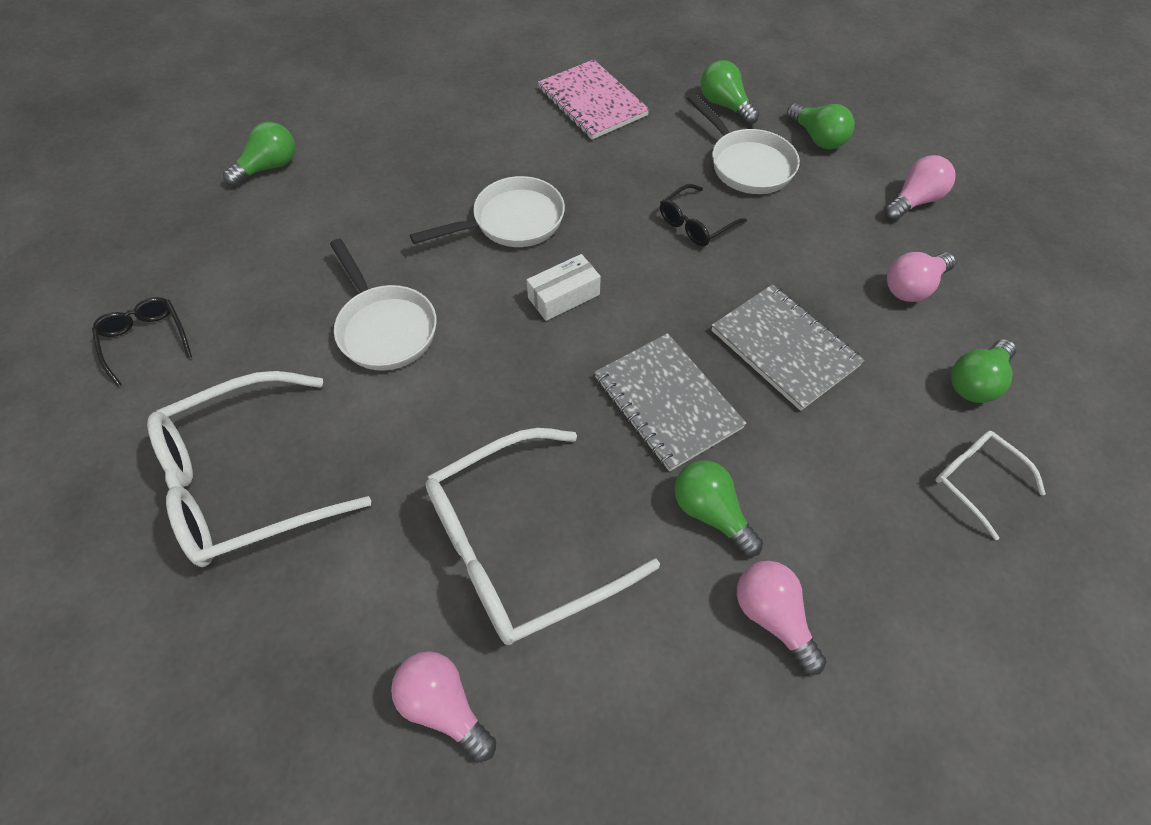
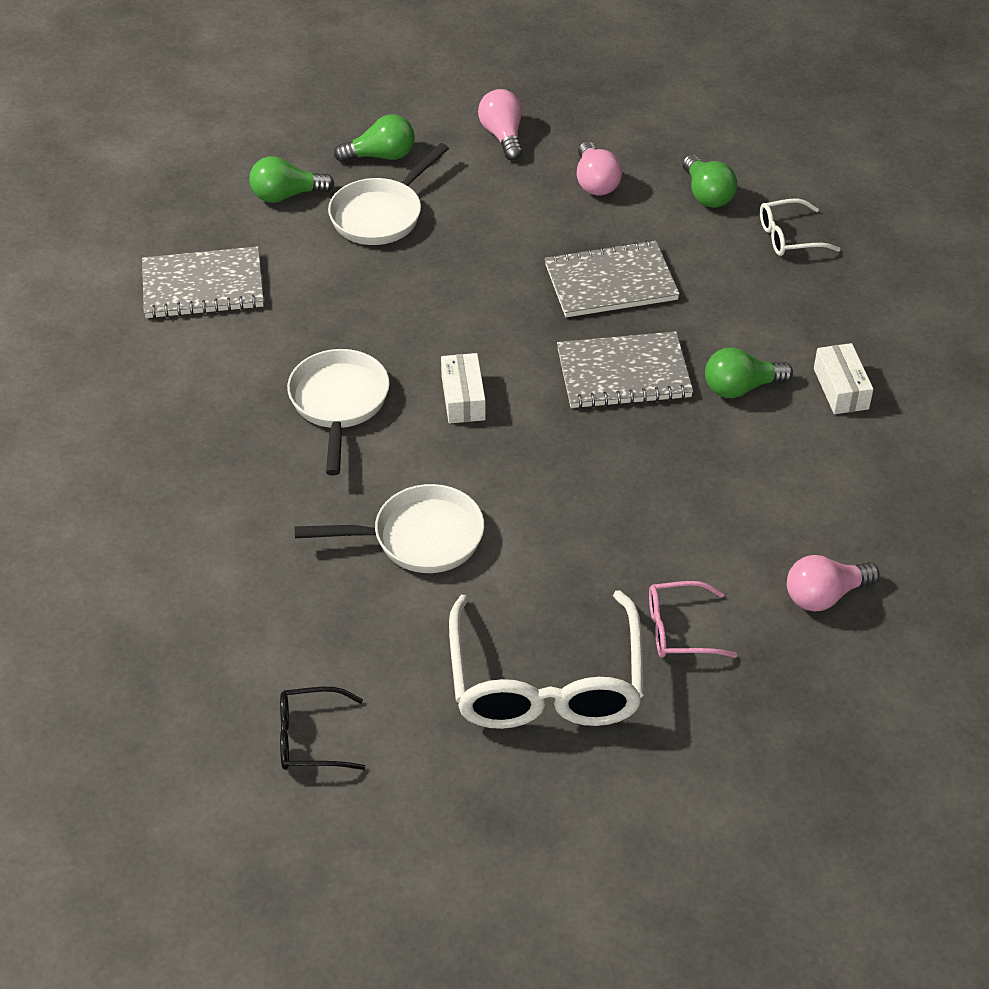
camera: 65 degrees left, 10 degrees down
(269, 167) = (99, 582): green light bulb -> none
(346, 573) = (680, 629): none -> pink glasses
(520, 547) = (712, 511): white glasses -> none
(592, 102) = (203, 286): pink notebook -> grey notebook
(695, 224) = (433, 279): black glasses -> none
(747, 164) = (381, 215): white pan -> white pan turned 135 degrees clockwise
(773, 617) = (840, 388): pink light bulb -> white box

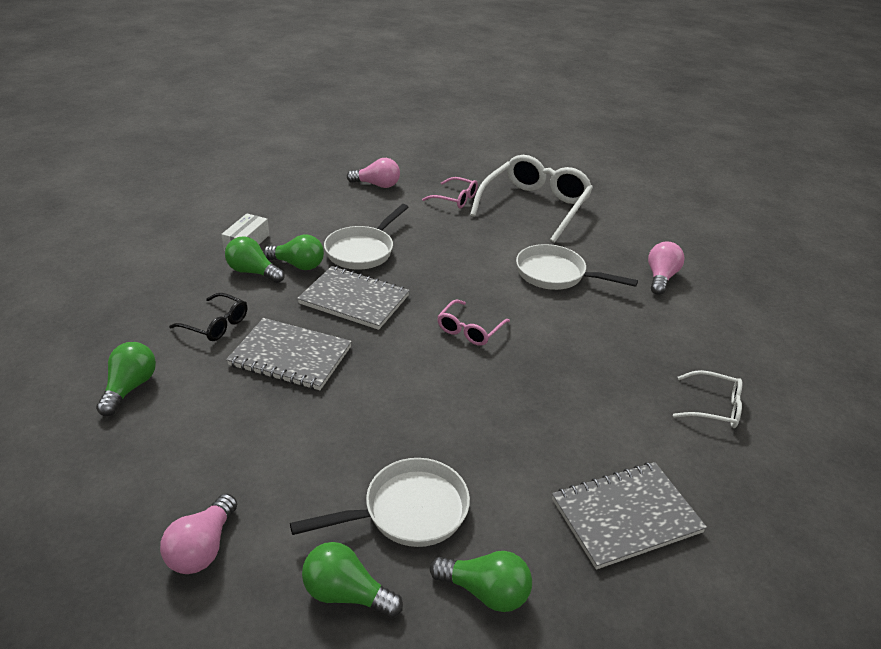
camera: 150 degrees left, 10 degrees down
(203, 286) = (626, 516): grey notebook -> grey notebook turned 45 degrees counterclockwise
(311, 738) = (662, 228): black glasses -> black glasses (216, 324)
(339, 404) = (558, 362): white pan -> white pan (363, 251)
(463, 398) = (469, 330): white box -> pink glasses
(595, 182) = (192, 444): pink light bulb -> pink light bulb (660, 278)
(774, 353) = (253, 272): none -> green light bulb
(789, 237) = (132, 329): white glasses -> white glasses (713, 407)

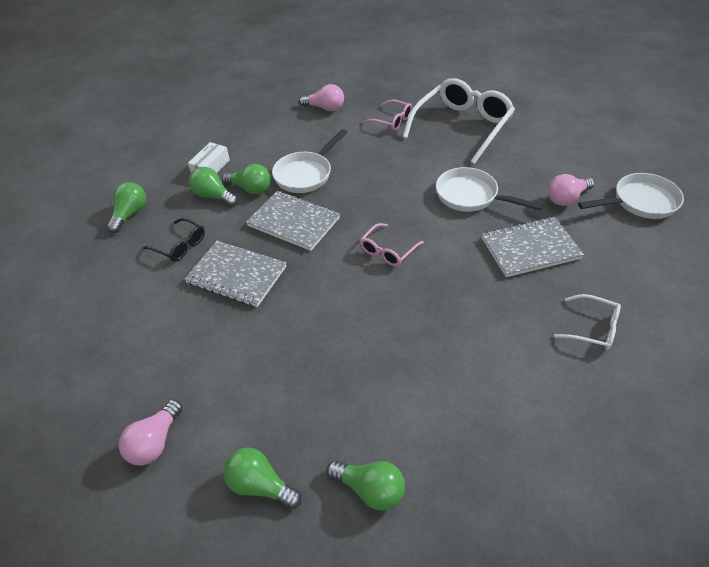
camera: 10 degrees right, 10 degrees up
(130, 387) = (110, 302): green light bulb -> green light bulb (130, 214)
(408, 511) = (316, 417): white pan -> white pan (640, 202)
(626, 516) = (497, 428): grey notebook -> grey notebook (530, 248)
(660, 278) = (567, 198): pink light bulb -> pink light bulb turned 150 degrees counterclockwise

